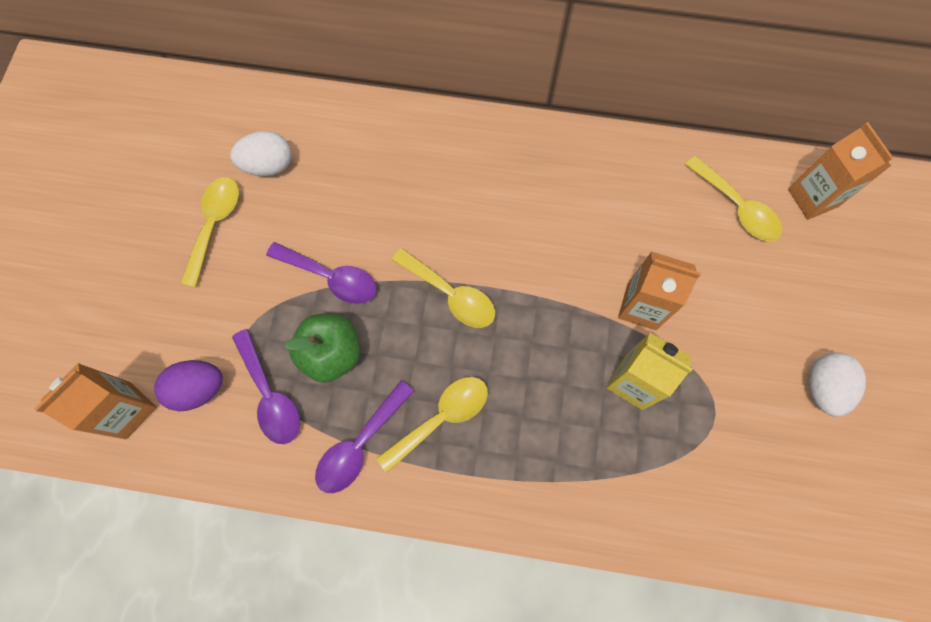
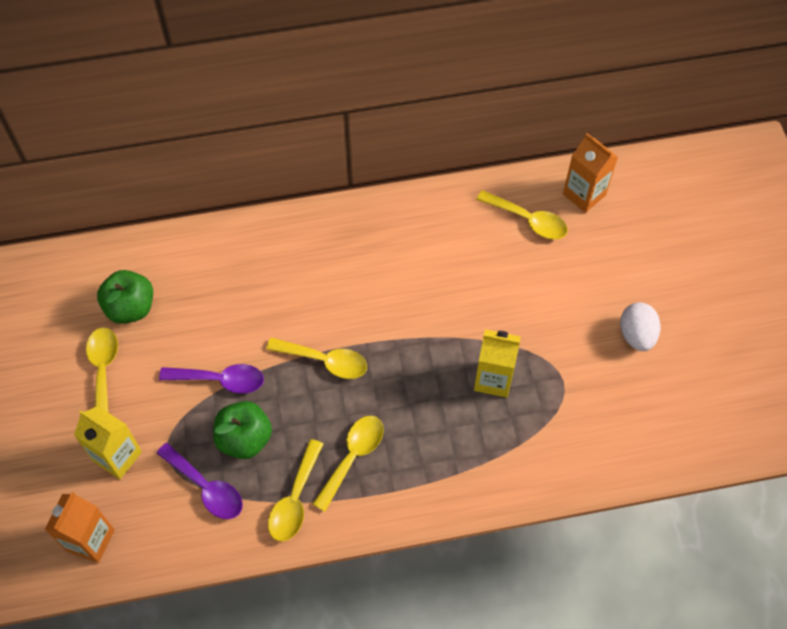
camera: 20 degrees left, 10 degrees down
(192, 325) = (117, 456): none -> yellow carton
(199, 389) = (144, 503): purple egg -> none
(268, 165) = (131, 308): white egg -> green apple
(360, 444) = (295, 499): purple spoon -> yellow spoon
(641, 306) = (480, 320): orange carton -> none

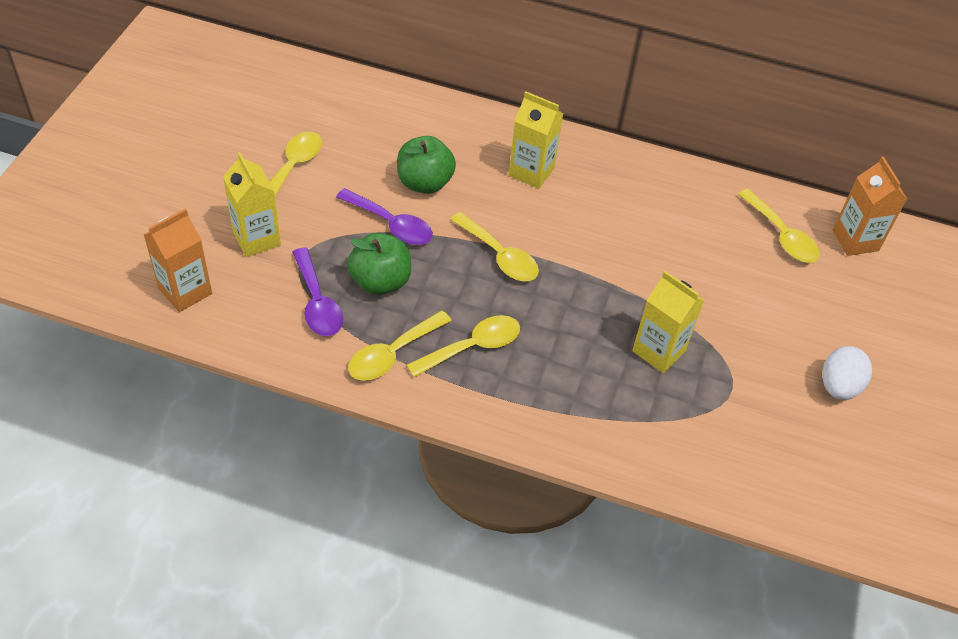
camera: 25 degrees right, 10 degrees down
(131, 308) = (351, 132): green apple -> green apple (424, 183)
(303, 265) = (531, 172): none -> yellow carton

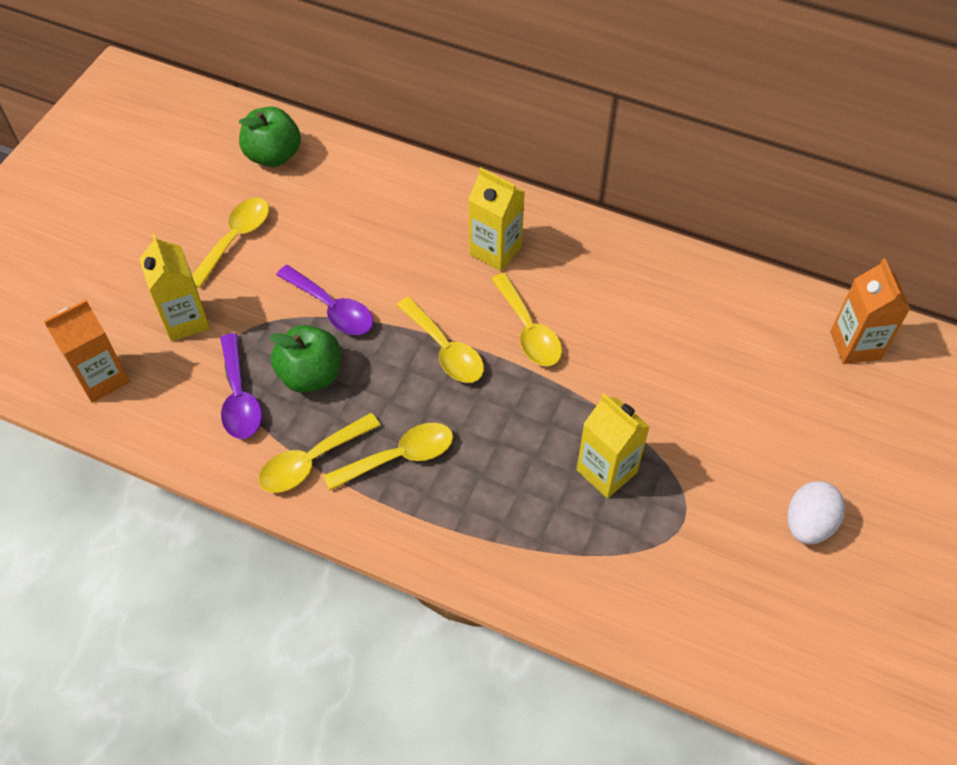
camera: 10 degrees right, 5 degrees up
(424, 183) = (375, 260): green apple -> green apple (273, 155)
(781, 235) = (769, 336): yellow spoon -> yellow spoon (528, 330)

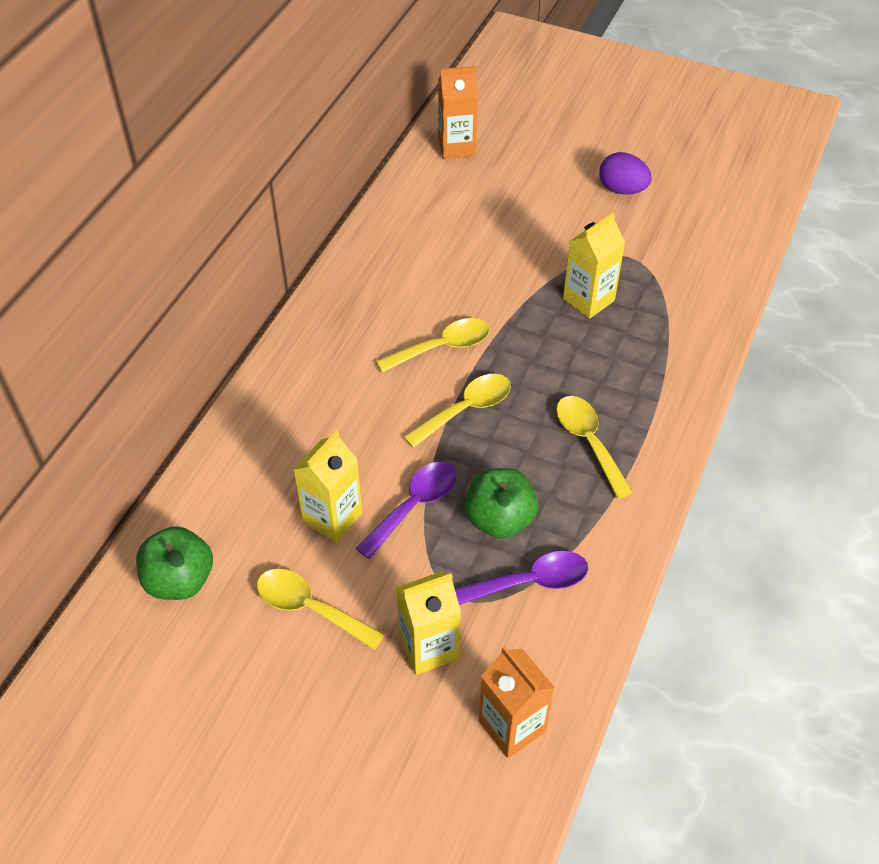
camera: 90 degrees left, 5 degrees down
(312, 461) = (600, 511): yellow spoon -> none
(495, 250) = (343, 371): yellow carton -> yellow carton (332, 517)
(808, 524) = (622, 189): white egg -> purple egg

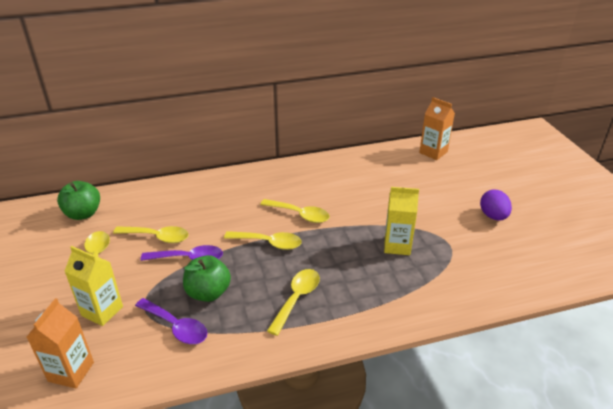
camera: 50 degrees right, 15 degrees down
(332, 517) = (157, 237): yellow carton -> yellow spoon

